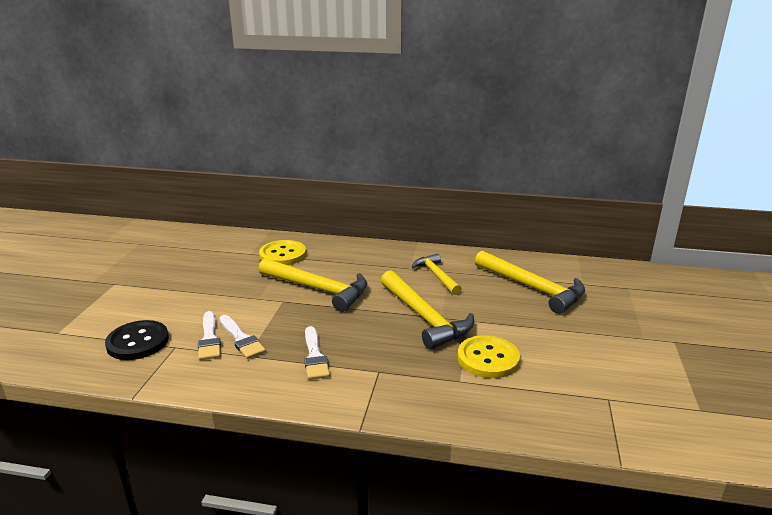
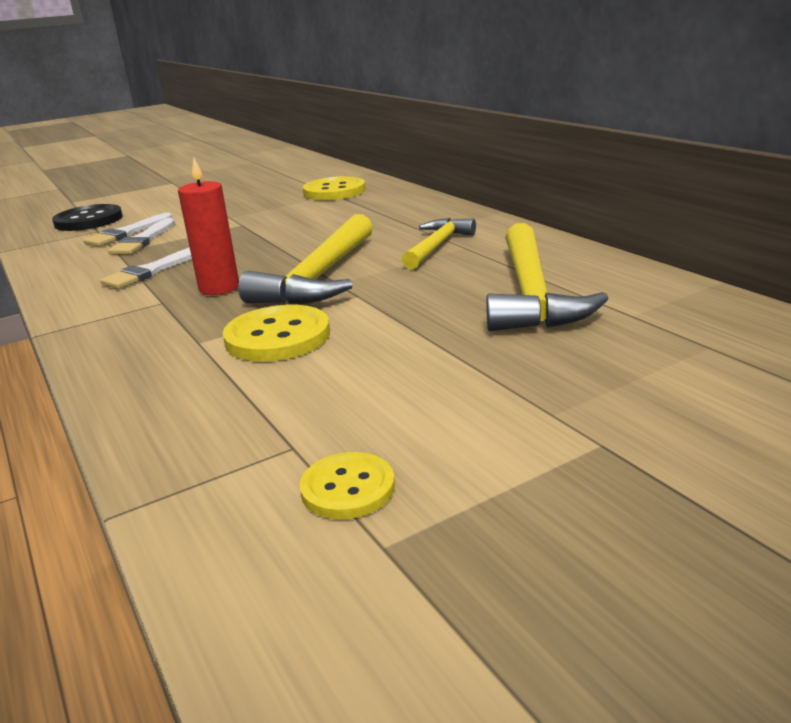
camera: 50 degrees right, 0 degrees up
(318, 289) = (291, 224): yellow hammer -> none
(388, 348) = (219, 288): none -> red candle
(655, 400) = (348, 488): none -> yellow button

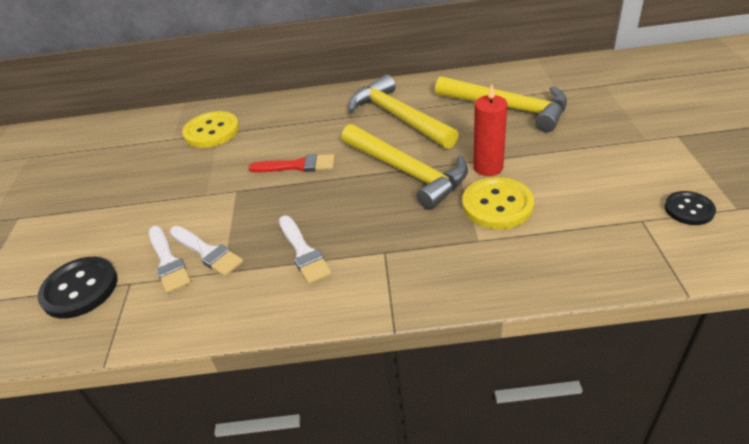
camera: 60 degrees left, 15 degrees up
(219, 288) = (383, 220): red candle -> red candle (488, 167)
(298, 232) = (298, 166): none -> red brush
(348, 488) = (689, 209): yellow button -> black button
(437, 246) = (398, 117): yellow hammer -> yellow hammer, size x1.62

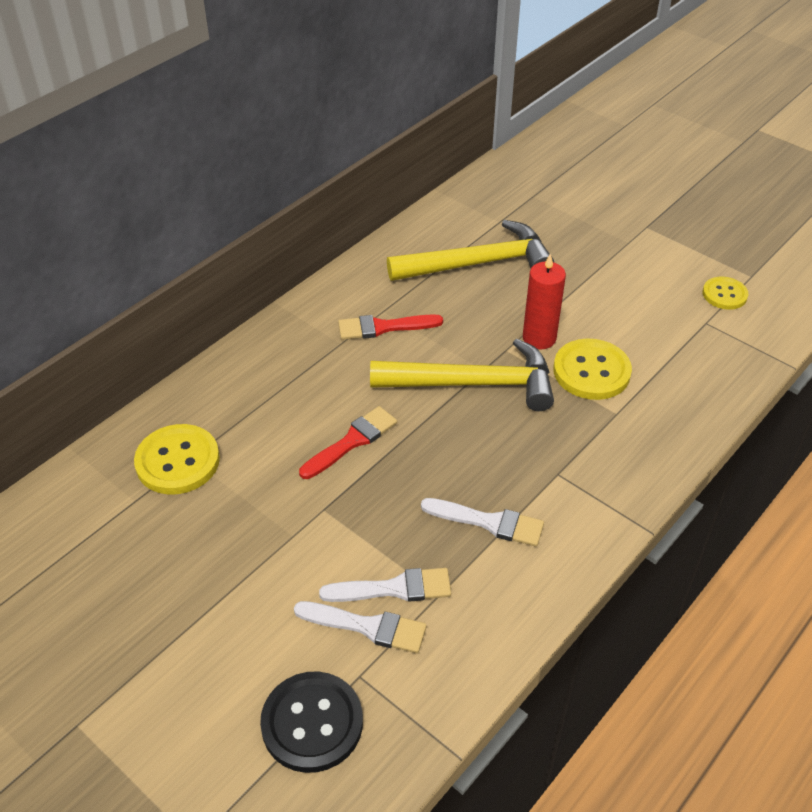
camera: 50 degrees left, 5 degrees up
(398, 117) = (383, 327): yellow hammer -> red brush
(689, 209) = (724, 294): black button -> yellow button

